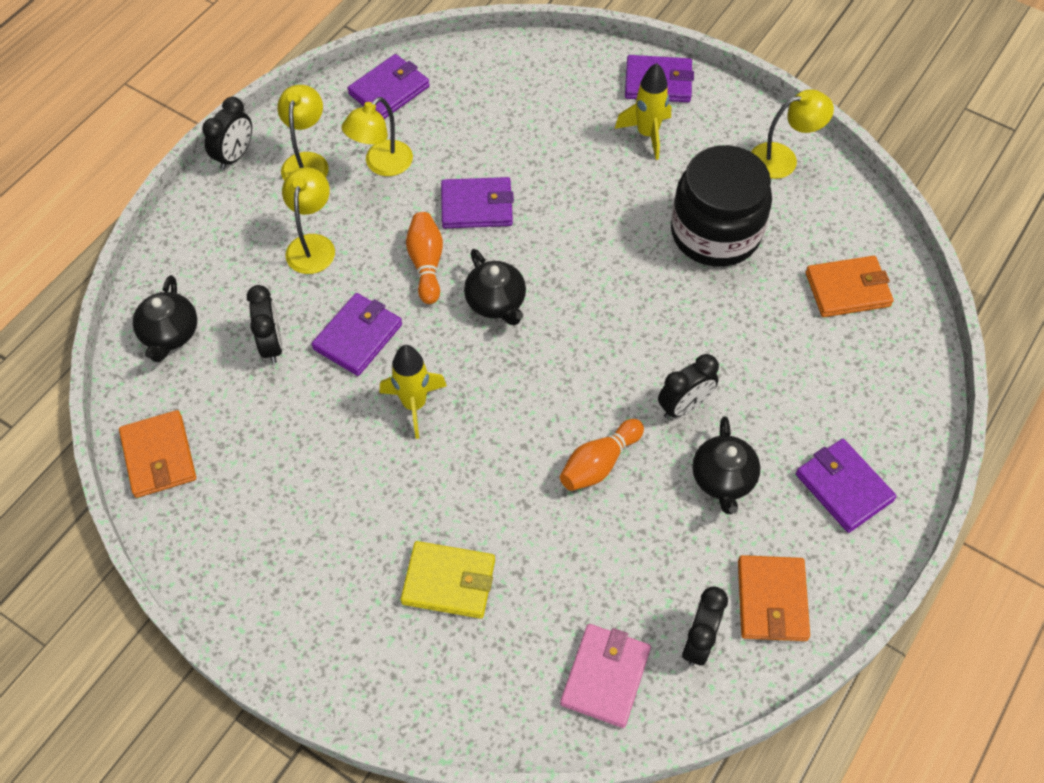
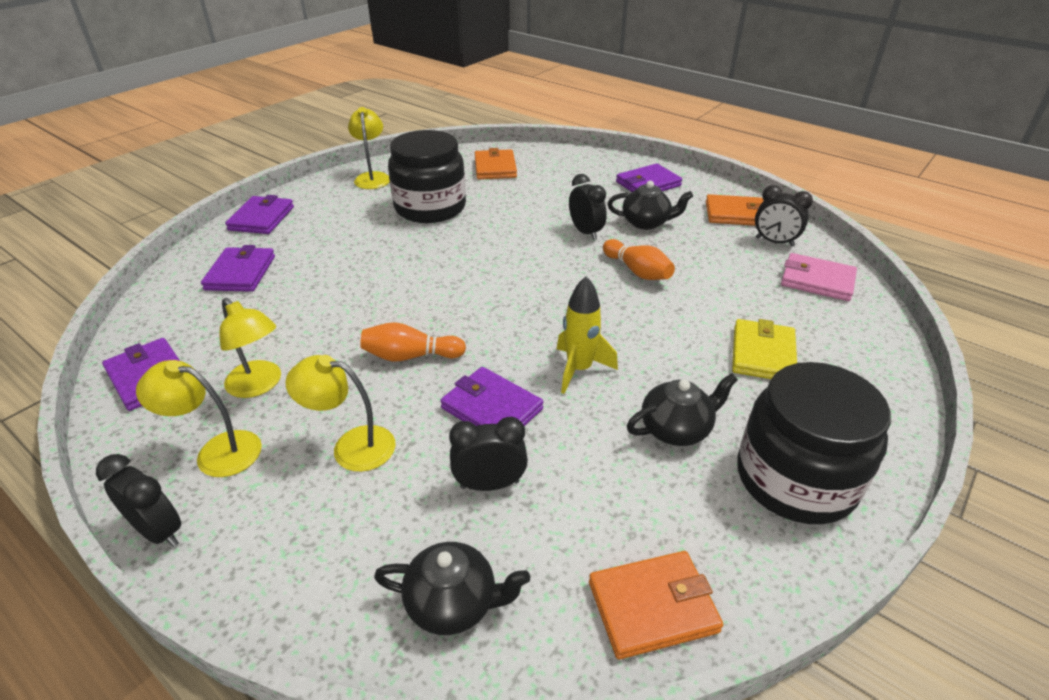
camera: 85 degrees left, 20 degrees down
(274, 578) = (795, 479): none -> black jar
(476, 206) = (350, 321): purple wallet -> purple wallet (240, 273)
(496, 302) = (469, 314): black teapot -> black teapot (676, 429)
(647, 134) = (315, 227): yellow rocket -> none

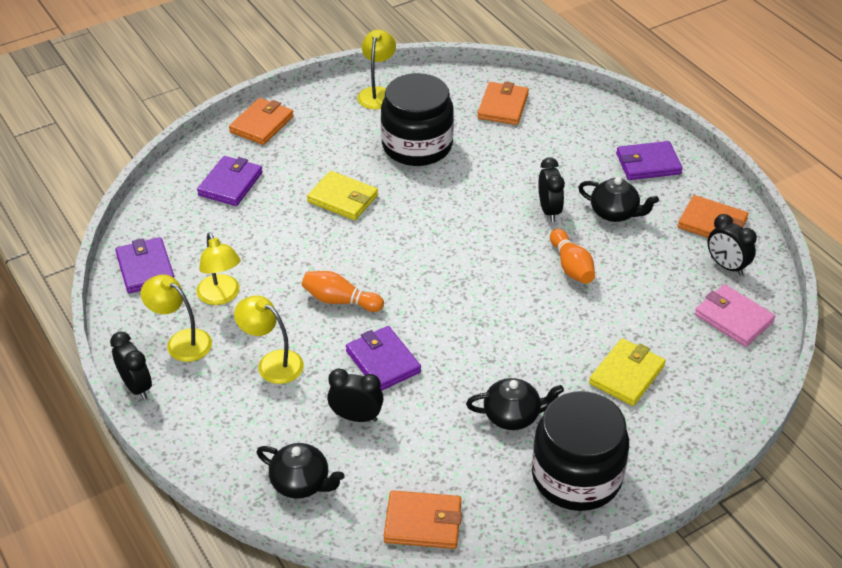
camera: 20 degrees right, 5 degrees up
(261, 218) = (261, 124): purple wallet -> orange wallet
(373, 262) = (343, 198): none -> yellow wallet
(579, 369) = (466, 347): yellow rocket -> none

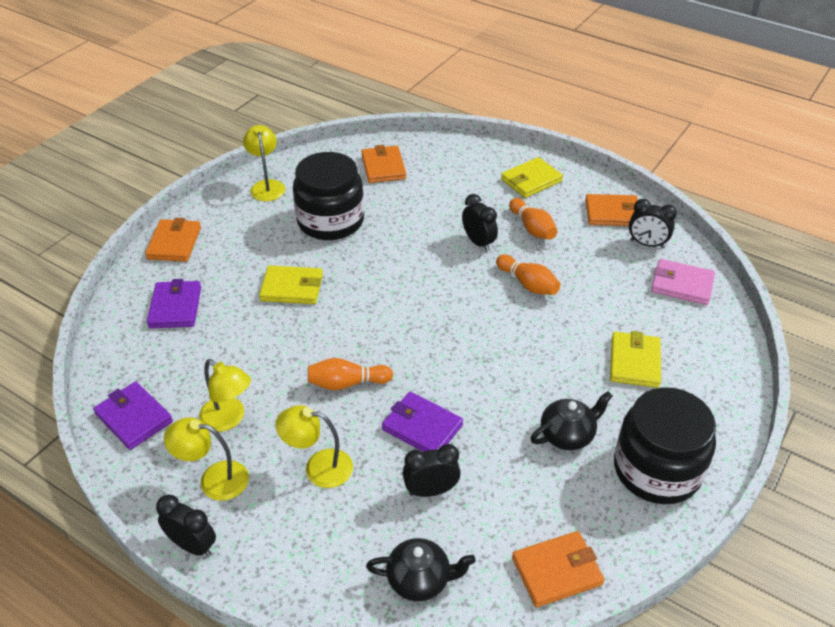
camera: 25 degrees left, 0 degrees up
(614, 213) = (532, 228): black teapot -> orange bowling pin
(648, 164) = (531, 180): purple wallet -> yellow wallet

